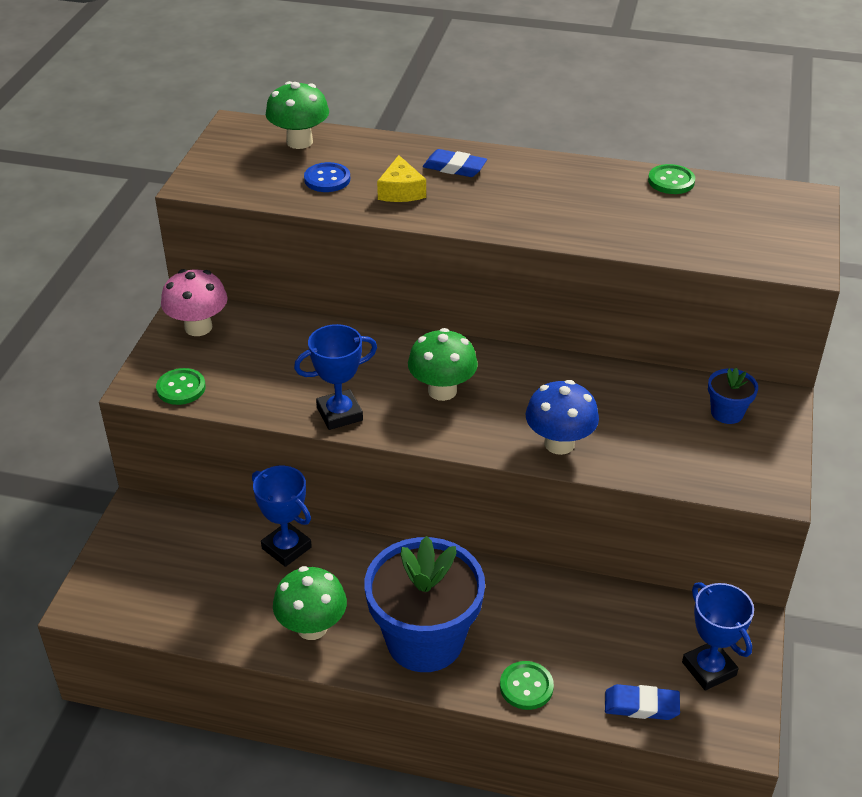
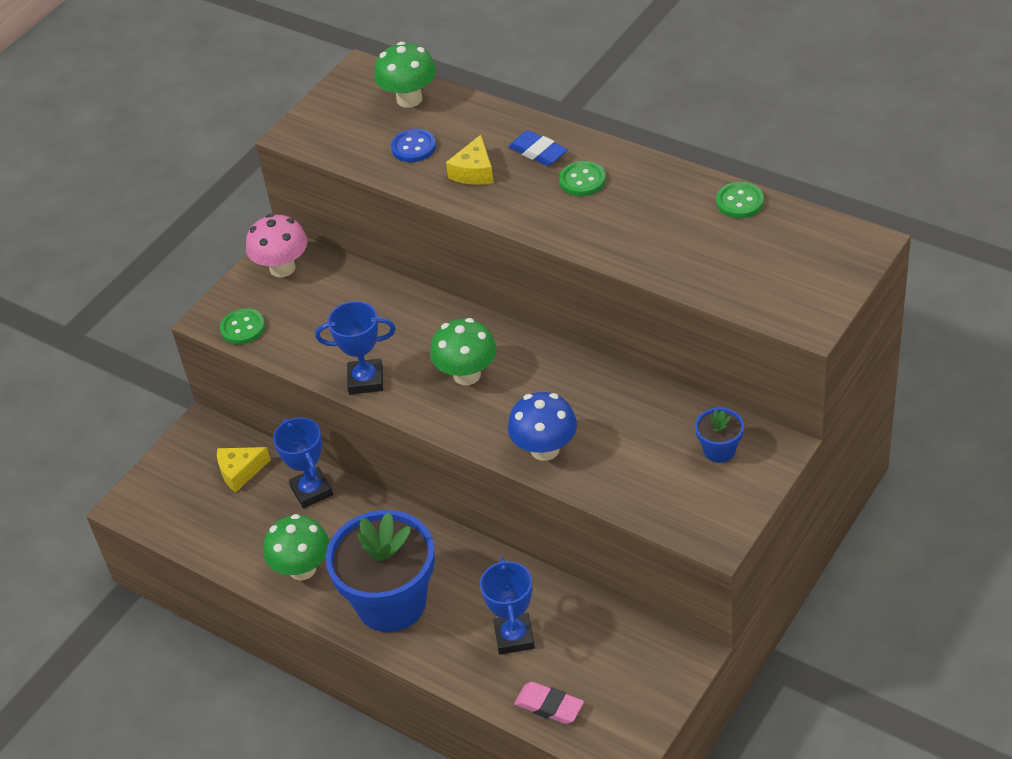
camera: 25 degrees right, 5 degrees up
(199, 545) = (240, 472): none -> yellow cheese
(526, 687) = (458, 664): green button -> green button (582, 180)
(641, 705) = (549, 706): blue eraser -> pink eraser
(709, 669) = (627, 688): blue trophy -> blue trophy (514, 637)

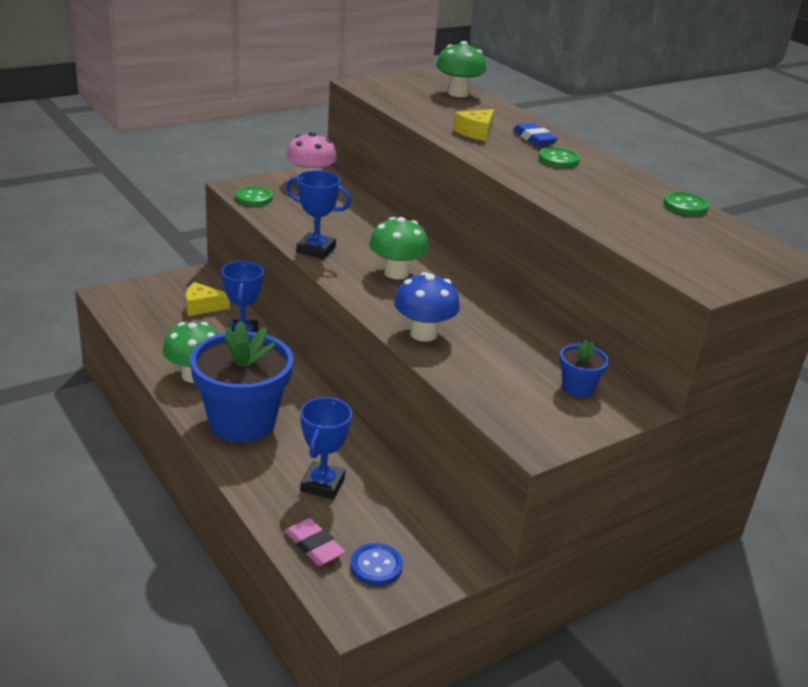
camera: 15 degrees right, 15 degrees down
(413, 147) = (441, 111): blue button -> blue button (376, 566)

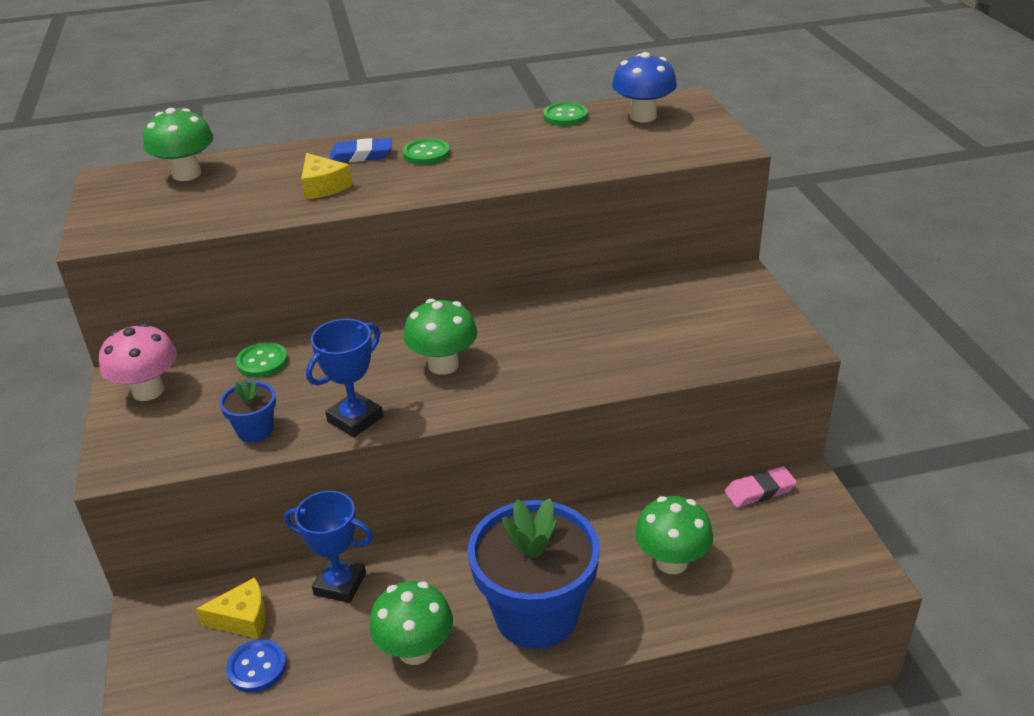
camera: 65 degrees left, 5 degrees up
(202, 307) = (242, 618): yellow cheese -> yellow cheese turned 120 degrees counterclockwise
(254, 198) = (165, 453): green button -> green button (262, 362)
(314, 546) = (770, 587): pink eraser -> pink eraser (759, 491)
(322, 485) = (671, 561): blue trophy -> green mushroom
(376, 566) = (805, 545): blue button -> blue button (257, 667)
(423, 334) = (585, 372): blue mushroom -> blue mushroom (643, 116)
(577, 388) = (707, 299): blue flower pot -> blue flower pot (255, 430)

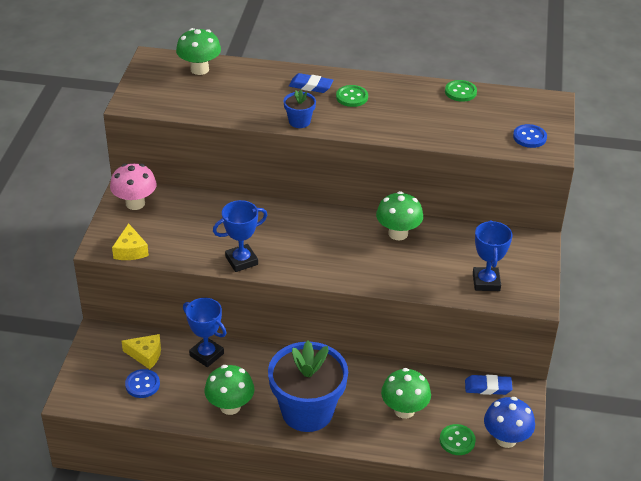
camera: 20 degrees right, 5 degrees up
(255, 430) = (183, 249): blue flower pot -> blue flower pot (299, 121)
(262, 362) = (206, 205): green button -> green button (457, 440)
(323, 186) = (275, 104): yellow cheese -> yellow cheese (130, 250)
(443, 365) = (310, 242): green mushroom -> green mushroom (398, 233)
(643, 116) = (512, 108): blue mushroom -> blue mushroom (506, 439)
(690, 139) = (529, 137): none -> blue button
(714, 342) = (486, 282): none -> blue trophy
(759, 491) = (488, 387): pink eraser -> blue eraser

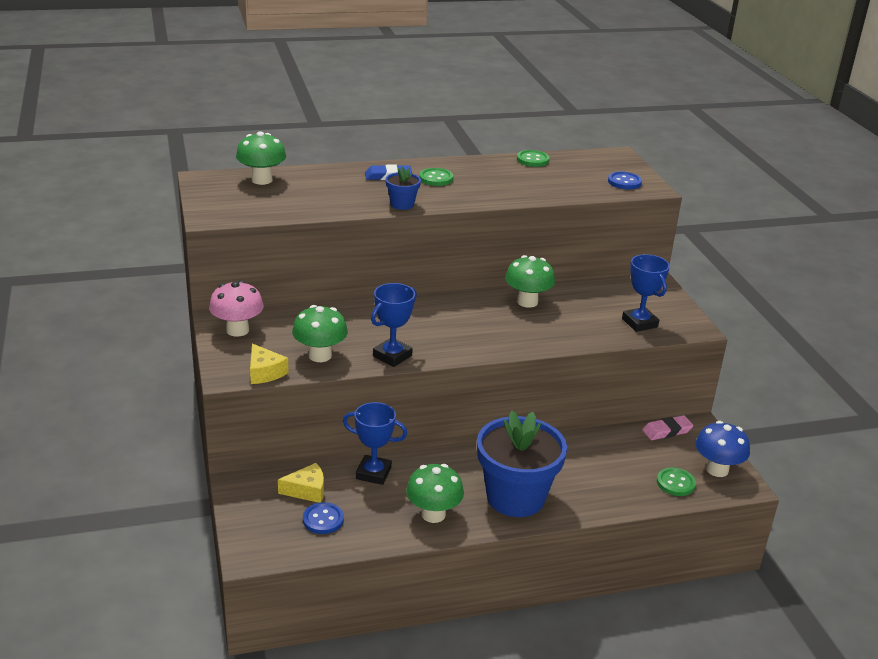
camera: 25 degrees left, 10 degrees down
(404, 410) = (607, 470): green mushroom -> green mushroom (320, 355)
(488, 387) = (667, 431): blue eraser -> pink eraser

